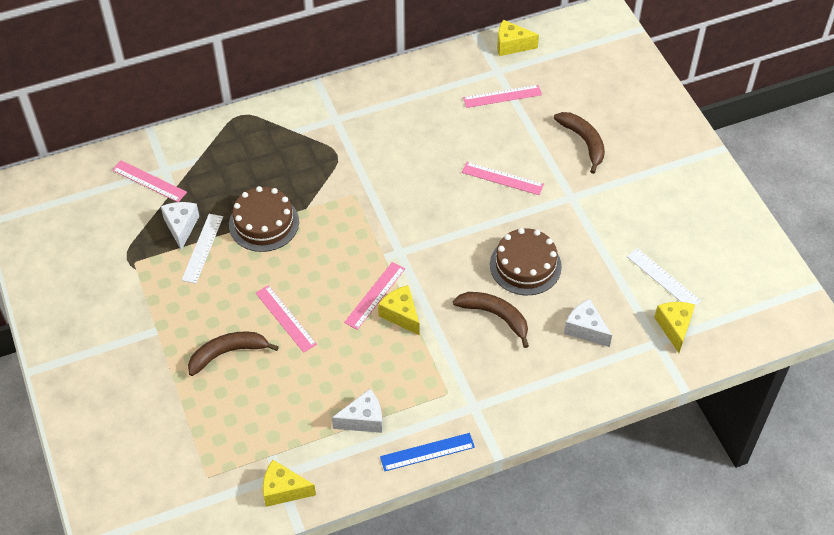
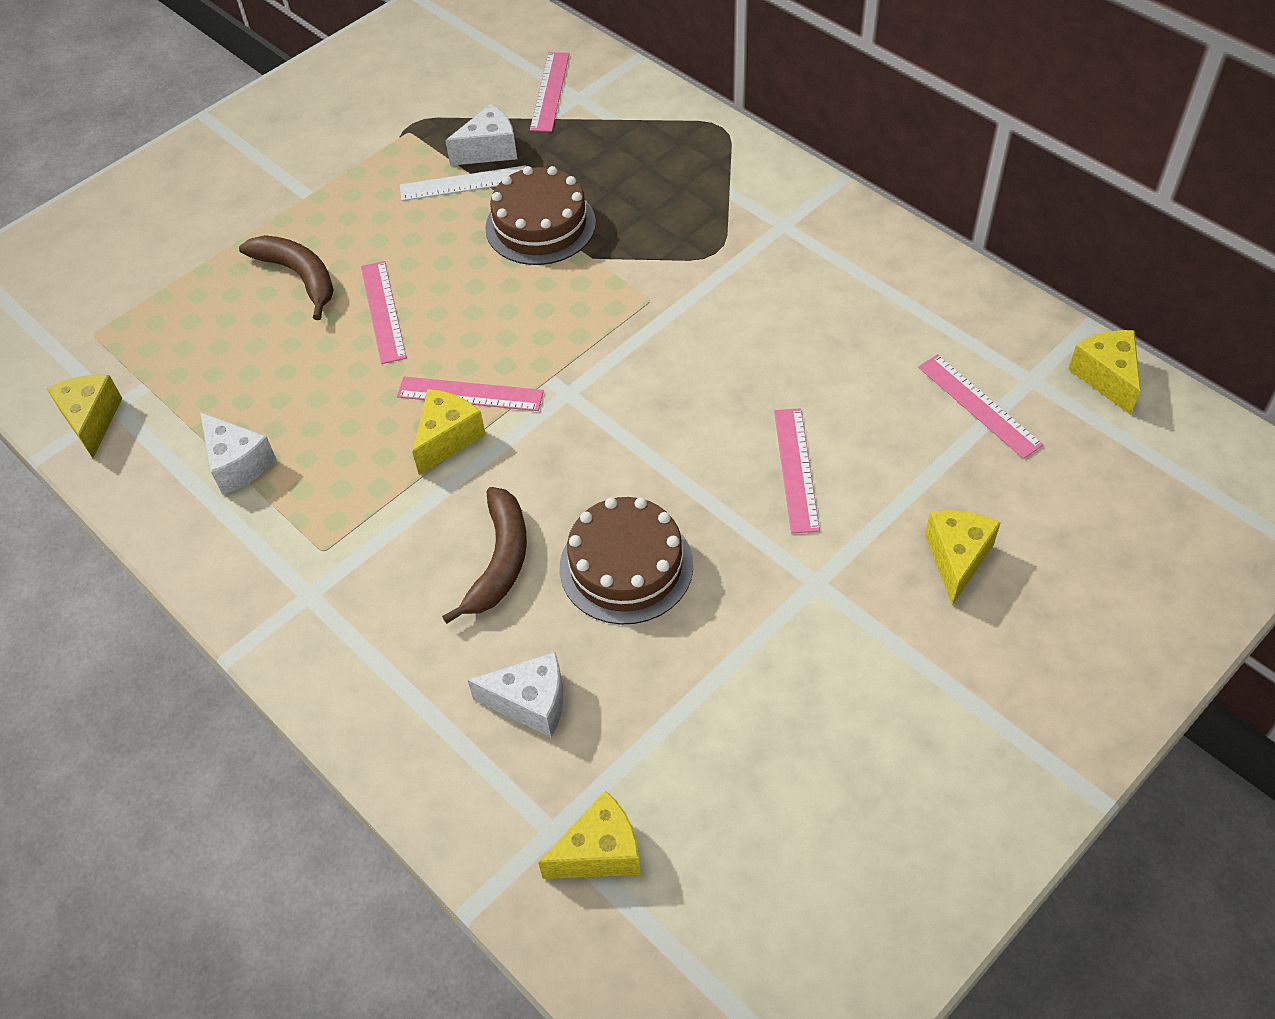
camera: 70 degrees right, 0 degrees up
(285, 318) = (383, 311): pink ruler -> pink ruler turned 45 degrees counterclockwise
(427, 452) = (204, 563): blue ruler -> none
(584, 142) = (957, 558): brown banana -> yellow cheese
(585, 329) = (530, 703): white cheese -> white cheese turned 75 degrees clockwise
(663, 278) = (707, 795): white ruler -> none

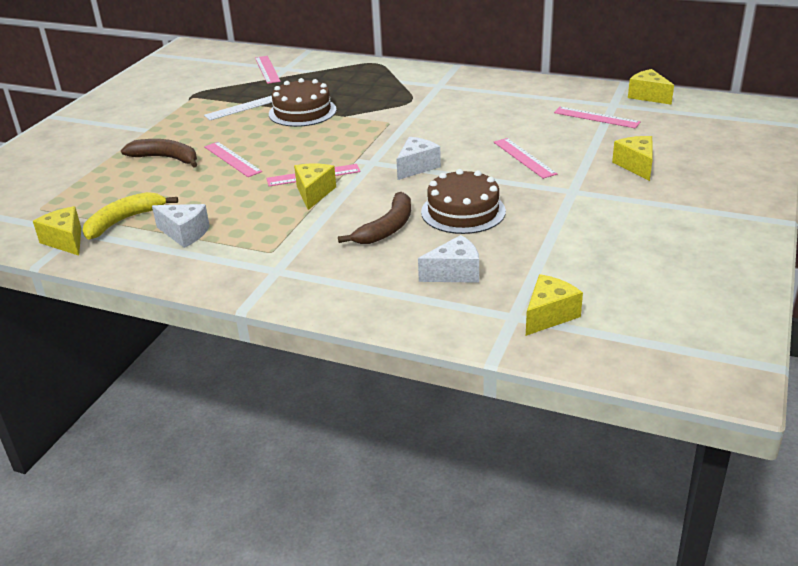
camera: 25 degrees left, 20 degrees down
(179, 403) = (124, 221): none -> yellow banana
(489, 150) = (248, 94): white cheese -> white cheese (417, 167)
(500, 561) = (387, 228): brown banana -> brown banana turned 45 degrees clockwise

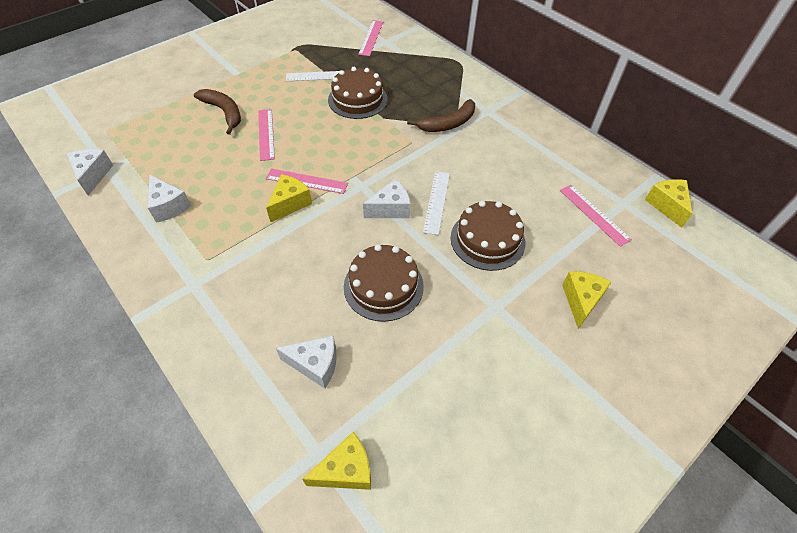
camera: 25 degrees right, 20 degrees up
(66, 241) = (93, 175): yellow cheese -> white cheese
(124, 221) = (144, 171): yellow banana -> none
(387, 228) = (309, 276): brown banana -> brown banana (448, 124)
(454, 150) = (437, 202): none -> white ruler
(524, 158) = (487, 240): pink ruler -> brown cake

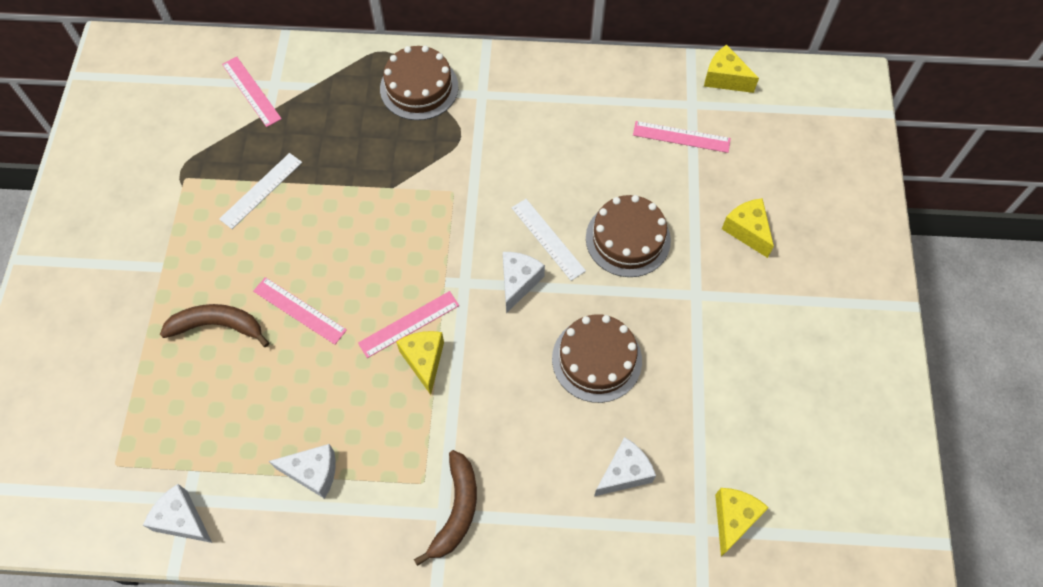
camera: 45 degrees left, 10 degrees up
(357, 99) = (339, 187): brown cake -> brown cake (419, 87)
(448, 124) = (462, 142): brown banana -> brown banana (456, 510)

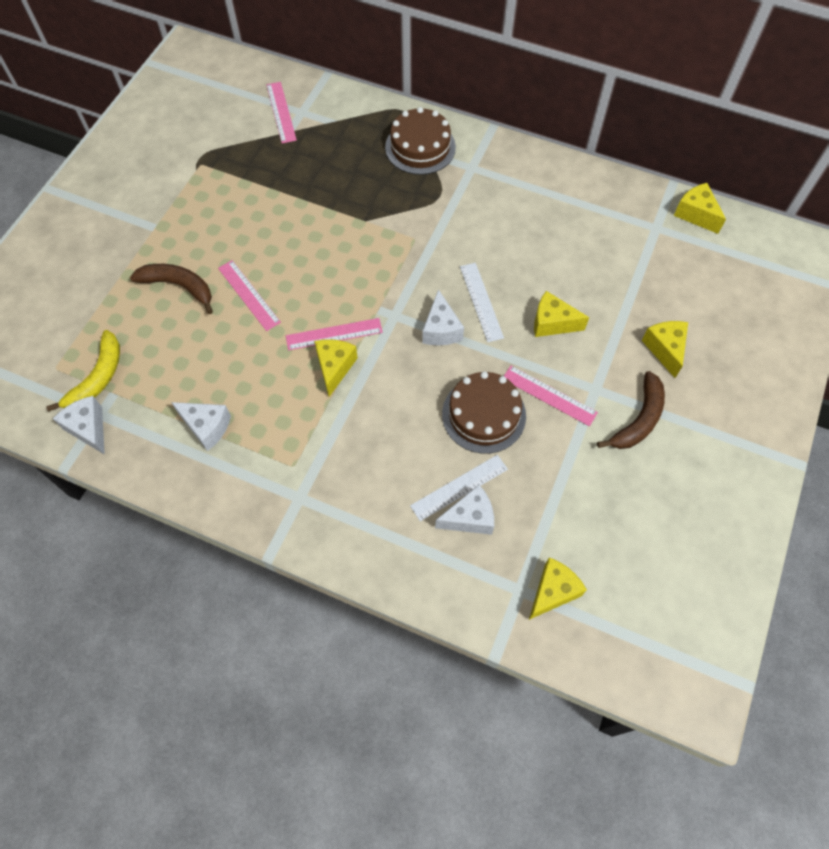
camera: 20 degrees right, 0 degrees up
(169, 459) = (98, 378): none -> yellow banana
(261, 190) = (257, 191): white ruler -> white ruler (459, 487)
(456, 510) = (312, 498): brown banana -> brown banana (639, 419)
(518, 282) = (441, 329): white cheese -> white cheese turned 135 degrees clockwise
(628, 239) = (552, 323): brown cake -> yellow cheese
(681, 137) = (635, 252): pink ruler -> pink ruler (549, 395)

